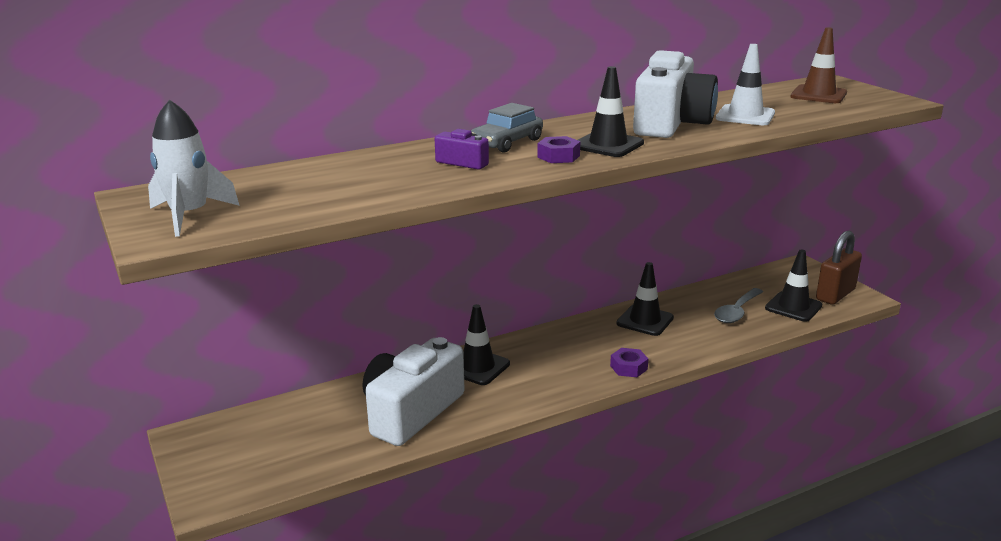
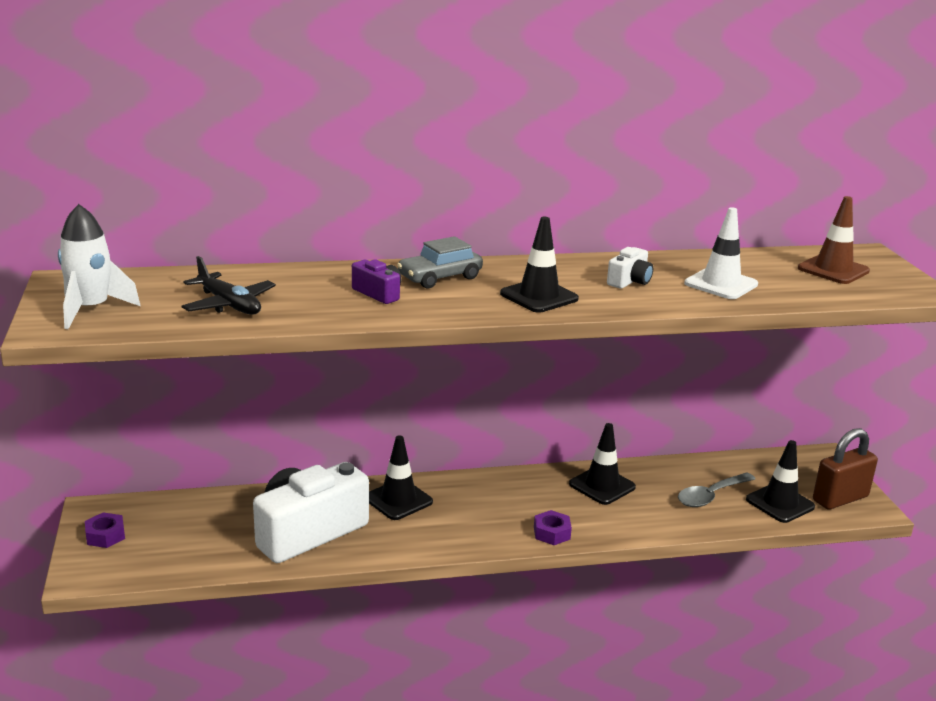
camera: 15 degrees right, 0 degrees up
(329, 191) = (229, 305): none -> black plane
(558, 156) = (476, 302): purple nut -> purple nut (105, 535)
(671, 124) = (630, 281): white camera -> white camera, size x0.44

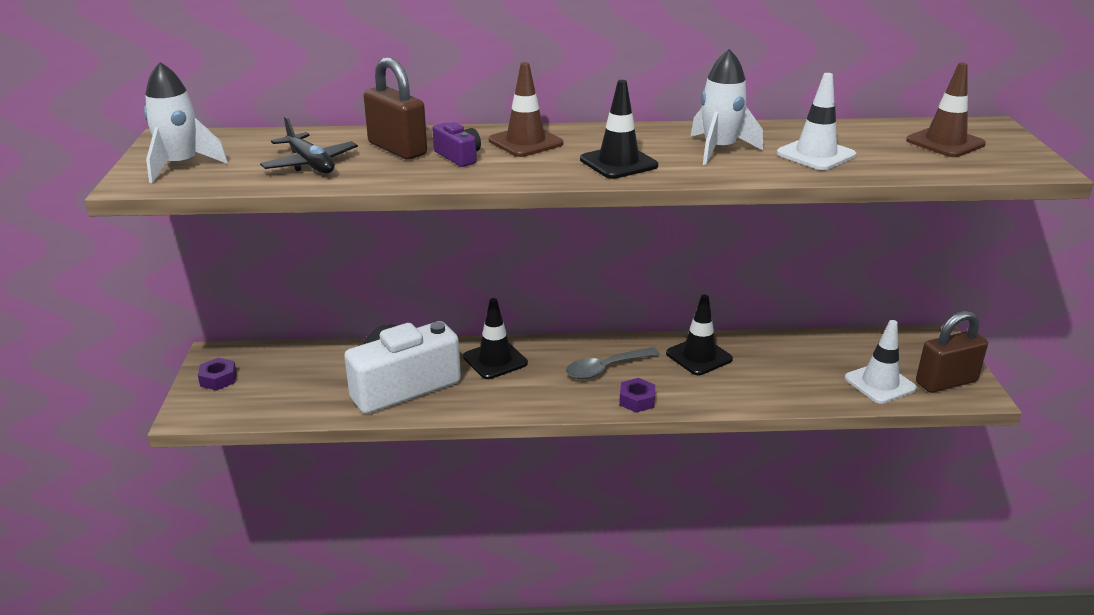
camera: 10 degrees right, 5 degrees up
(313, 287) = (397, 149): none -> brown padlock
(440, 277) = (525, 142): grey car -> brown traffic cone
(630, 281) = (719, 150): white camera -> white rocket
(710, 496) = (808, 372): grey spoon -> grey spoon (605, 369)
(780, 503) = (880, 383): black traffic cone -> white traffic cone

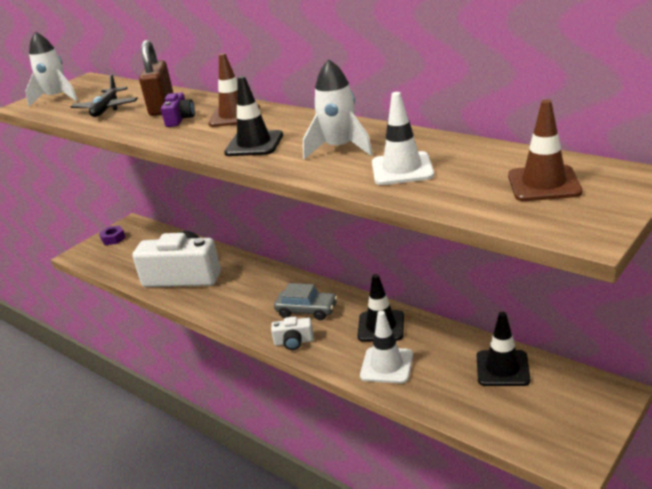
camera: 45 degrees right, 0 degrees up
(495, 360) = (252, 278): black traffic cone -> black traffic cone (502, 368)
(605, 369) = (307, 310): grey spoon -> grey car
(637, 400) = (294, 342): purple nut -> white camera
(880, 383) = (492, 409): white traffic cone -> white traffic cone (387, 365)
(946, 382) = (557, 435): brown padlock -> none

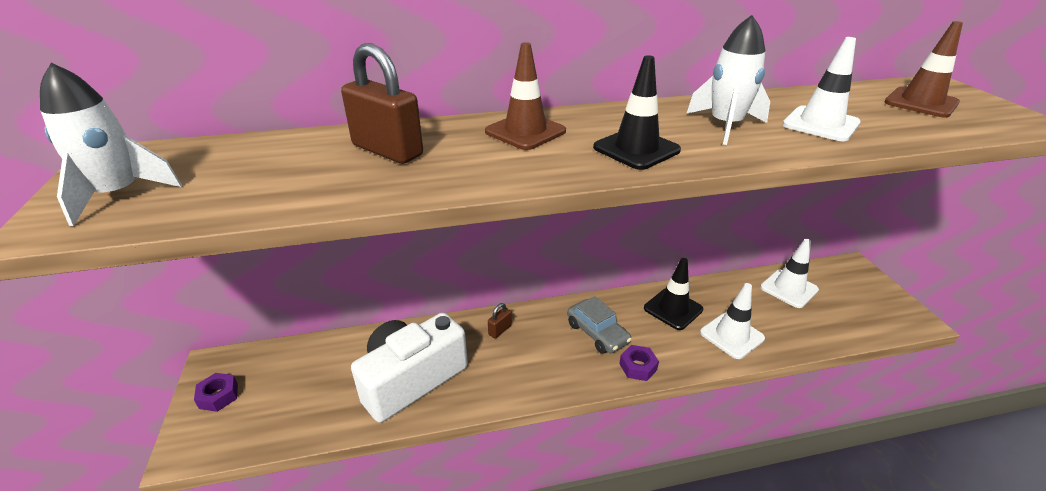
camera: 55 degrees left, 5 degrees up
(106, 109) = (287, 179): black plane -> none
(180, 119) = (460, 155): purple camera -> none
(260, 277) = (500, 330): none -> brown padlock
(294, 342) = (638, 366): white camera -> purple nut
(307, 310) = (597, 333): grey car -> grey car turned 90 degrees clockwise
(502, 368) = (788, 288): black traffic cone -> white traffic cone

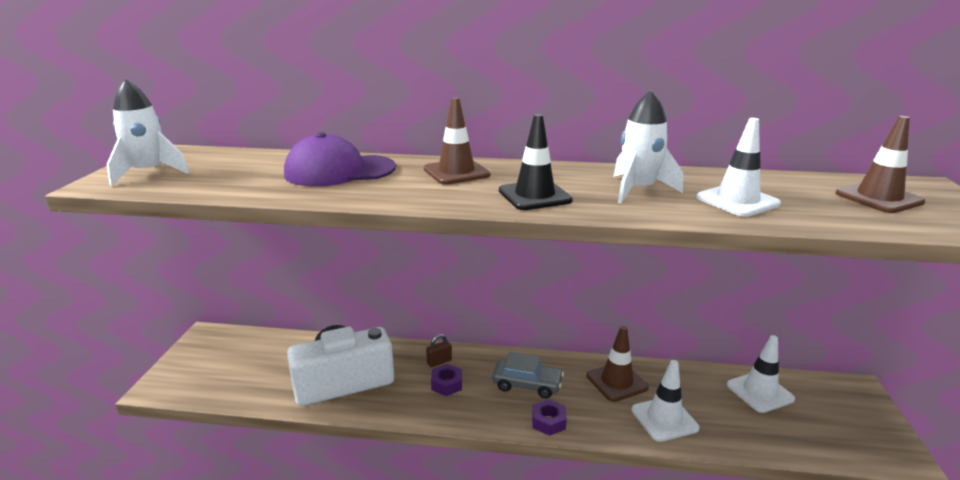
camera: 20 degrees right, 10 degrees down
(218, 396) = (197, 357): purple nut -> purple nut (446, 384)
(387, 150) = (339, 171): brown padlock -> purple cap
(597, 333) = (527, 385): grey car -> grey car turned 60 degrees counterclockwise
(673, 309) = (616, 382): black traffic cone -> brown traffic cone

